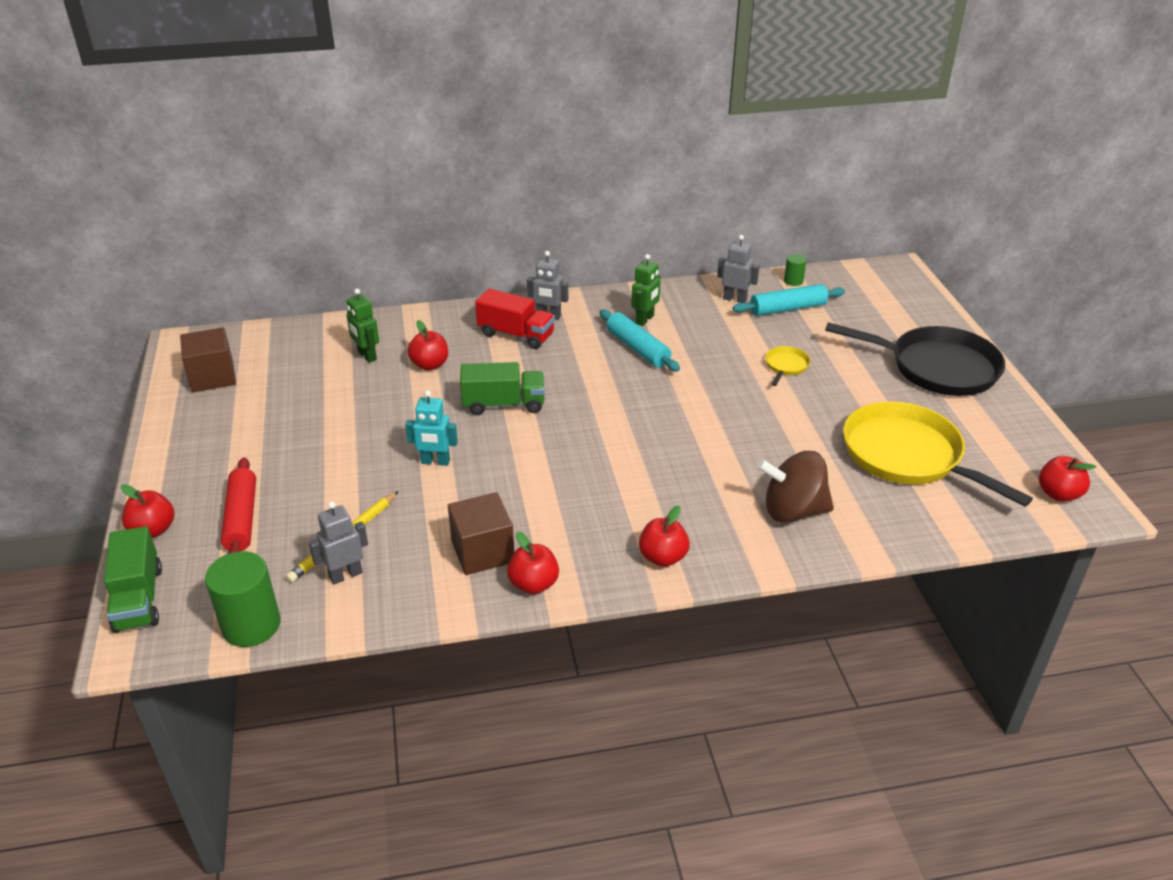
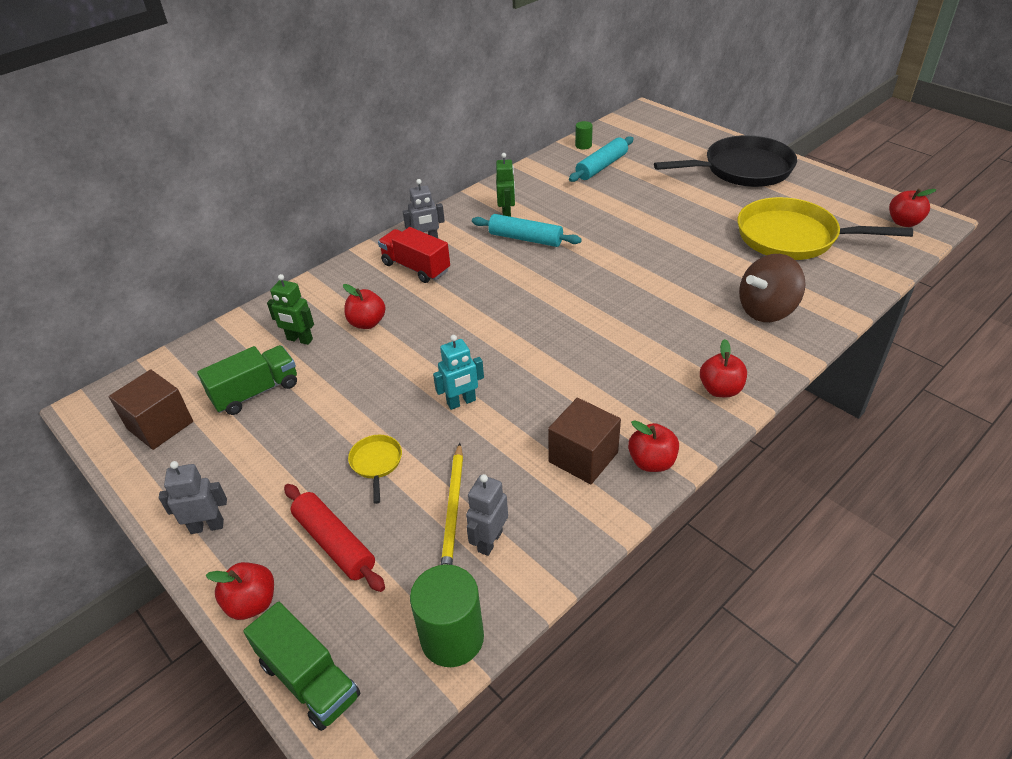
camera: 30 degrees left, 5 degrees up
(504, 404) = (467, 328): green truck -> green truck (256, 392)
(516, 335) = (416, 267): red truck -> red truck turned 135 degrees counterclockwise
(734, 299) = (556, 174): grey robot -> grey robot (207, 526)
(786, 366) = (646, 208): yellow pan -> yellow pan (376, 463)

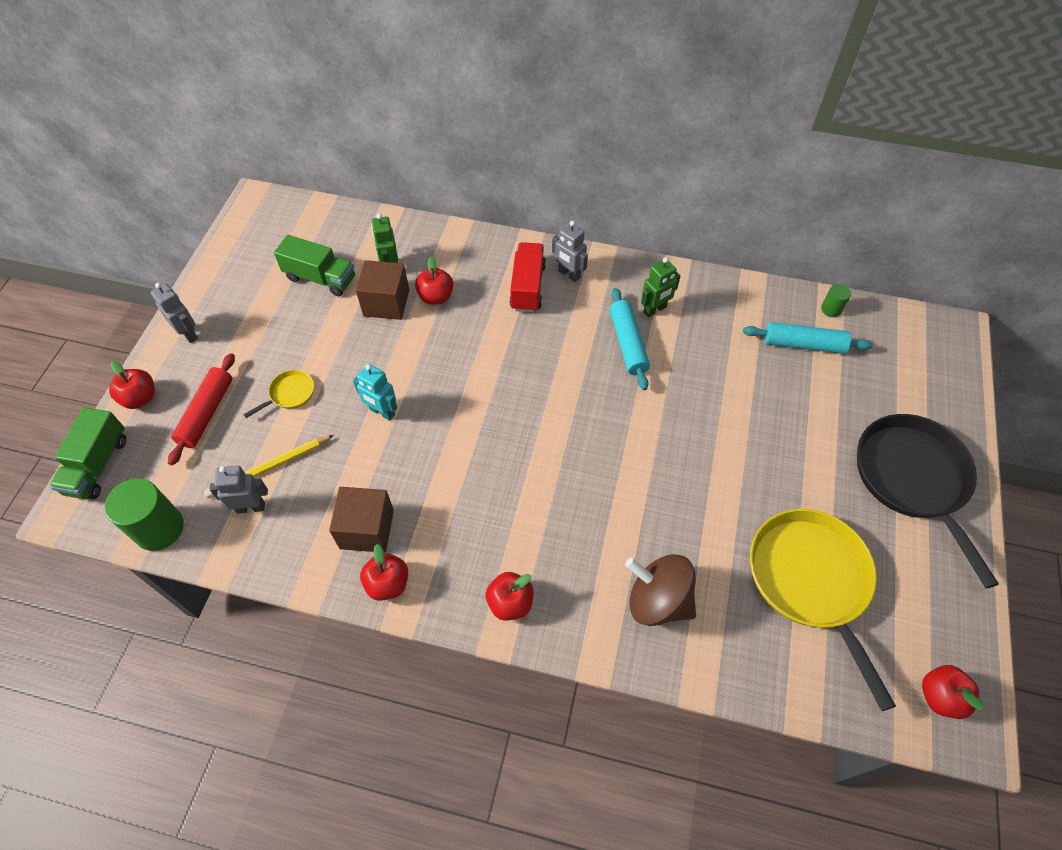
camera: 55 degrees right, 15 degrees up
(160, 425) = (260, 248): brown cube -> brown cube (386, 303)
(742, 169) = (913, 479): black pan -> black pan turned 150 degrees counterclockwise

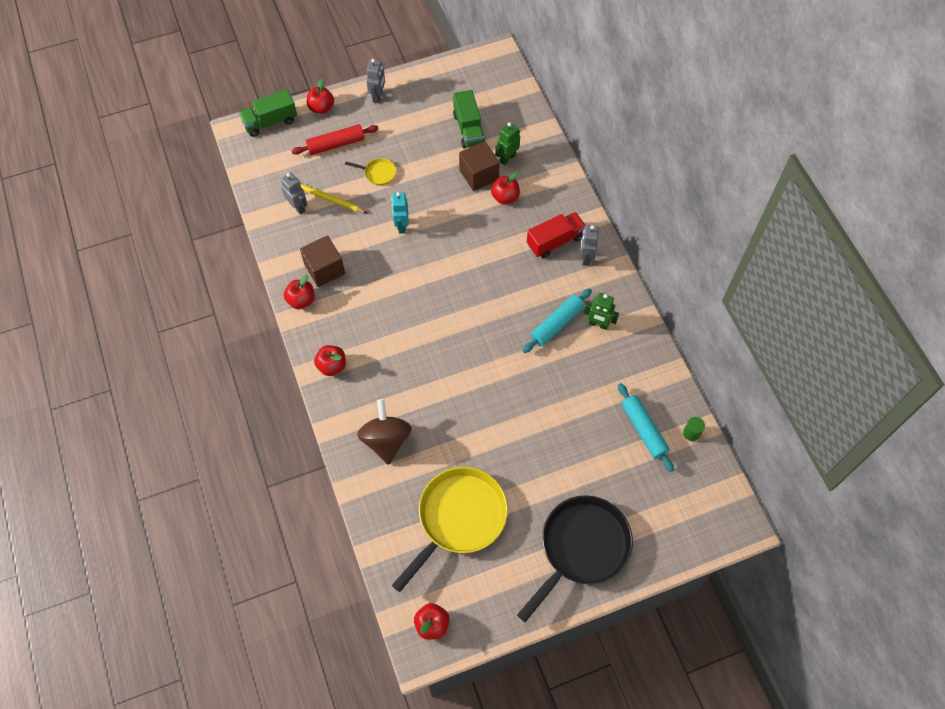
camera: 55 degrees right, 5 degrees up
(159, 528) = (257, 176): green cylinder -> none

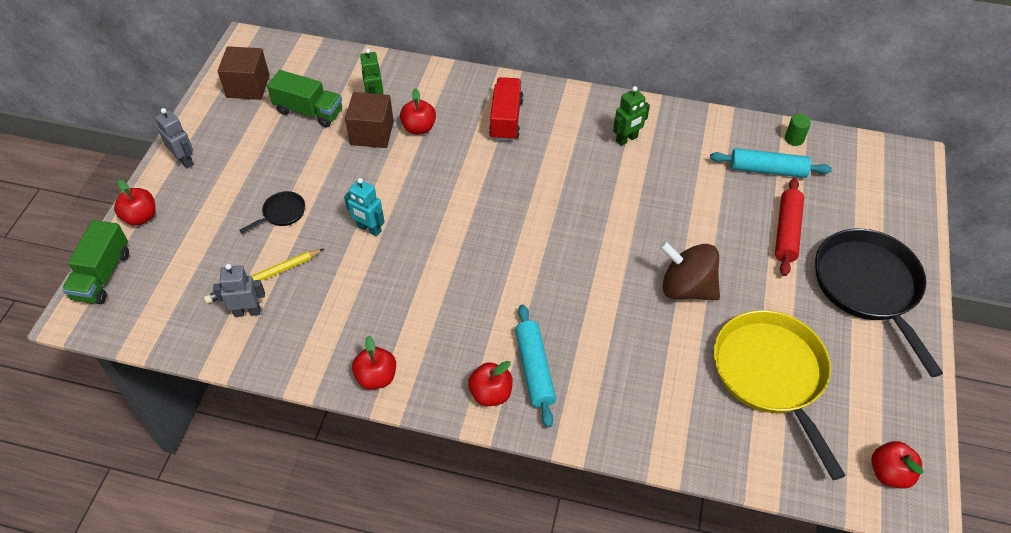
camera: 55 degrees left, 10 degrees down
(324, 269) = (356, 330): brown cube -> brown cube (248, 86)
(336, 144) = (204, 230): red rolling pin -> red rolling pin (786, 231)
(378, 173) = (282, 213): yellow pan -> black pan
(386, 440) = (628, 391): brown spinning top -> brown spinning top (686, 288)
(556, 324) = (601, 169): turquoise rolling pin -> turquoise rolling pin (534, 369)
(586, 258) = (545, 108): grey robot -> none

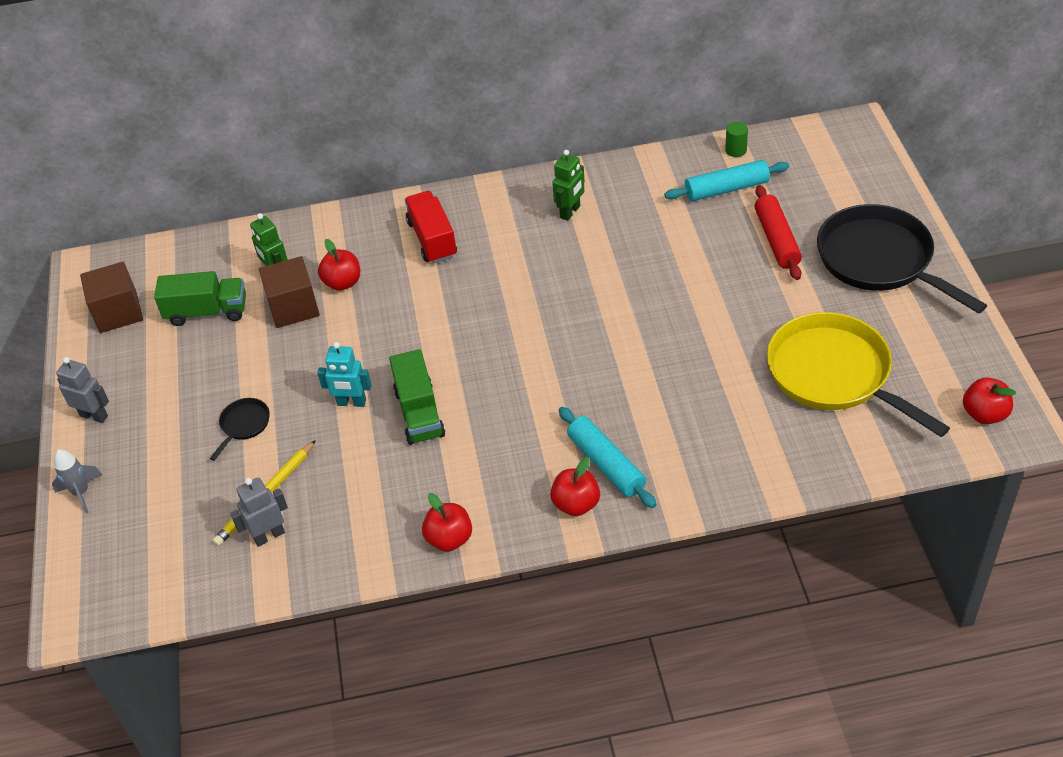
camera: 20 degrees left, 5 degrees down
(102, 275) = (76, 568): green truck -> green truck (419, 413)
(141, 217) = (81, 493): red apple -> grey rocket
(686, 288) = (710, 329): brown spinning top -> none

